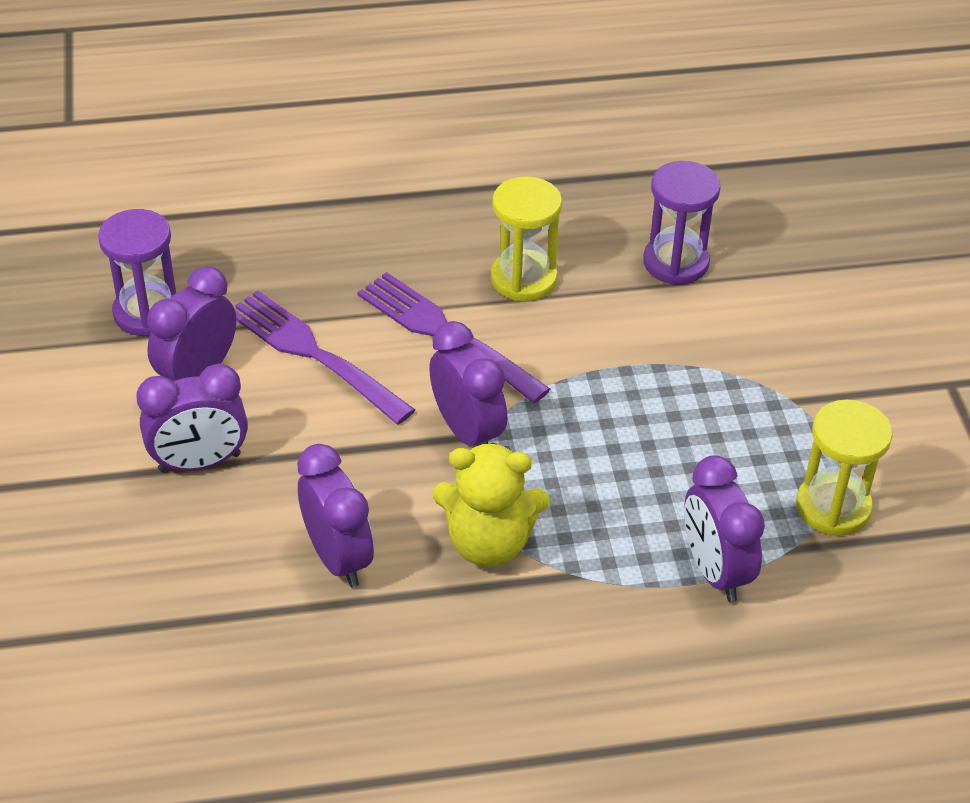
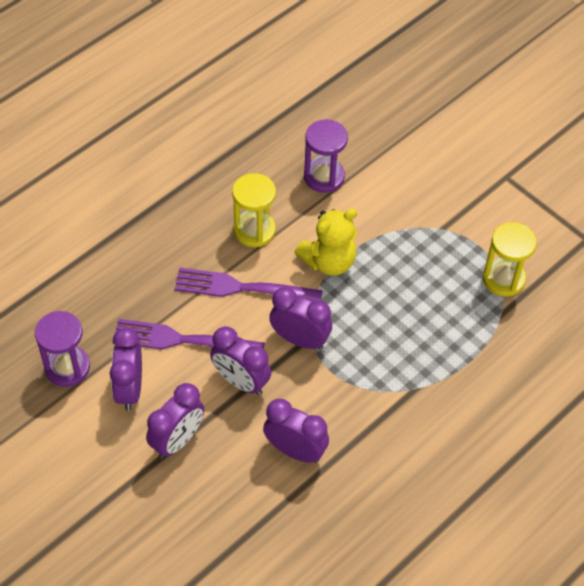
camera: 35 degrees left, 10 degrees up
(488, 543) = (361, 396): yellow teddy bear -> yellow teddy bear (329, 261)
(715, 571) = (477, 347): purple clock -> purple clock (241, 381)

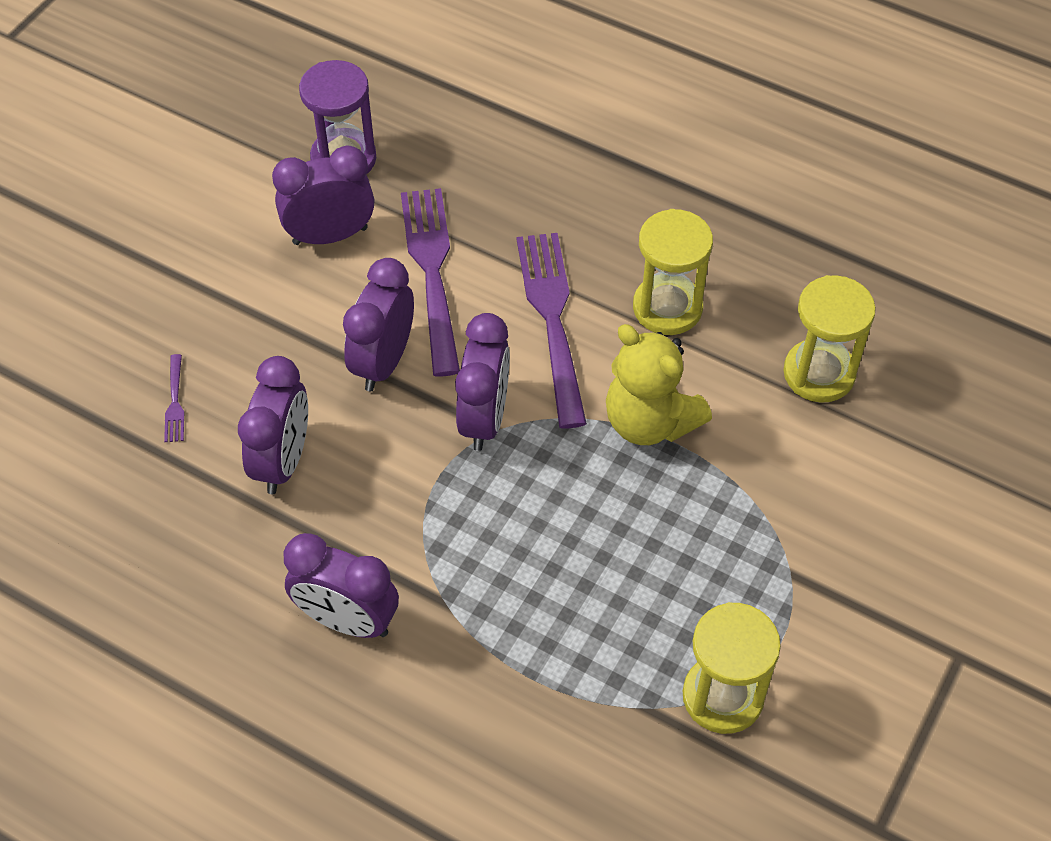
camera: 75 degrees right, 0 degrees up
(177, 440) = (262, 312): purple clock -> purple clock (347, 620)
(230, 503) = (175, 401): none -> purple fork
(324, 177) = (819, 373): purple hourglass -> yellow hourglass

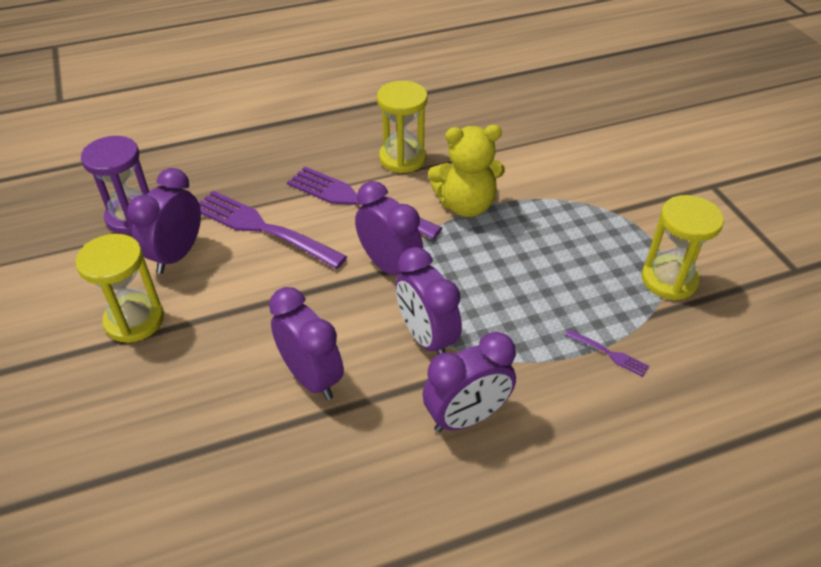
camera: 50 degrees left, 10 degrees down
(175, 401) = (196, 408): purple fork -> purple fork (608, 353)
(383, 362) = (297, 286): purple clock -> purple clock (426, 338)
(819, 373) = (503, 135): yellow hourglass -> yellow hourglass (134, 320)

